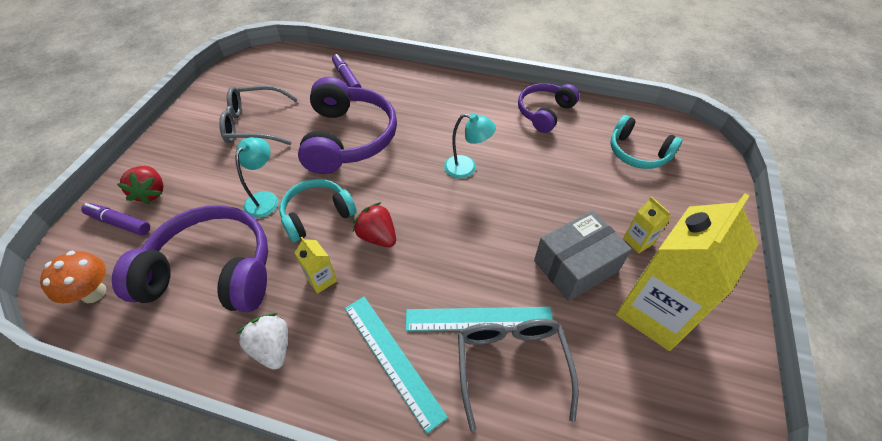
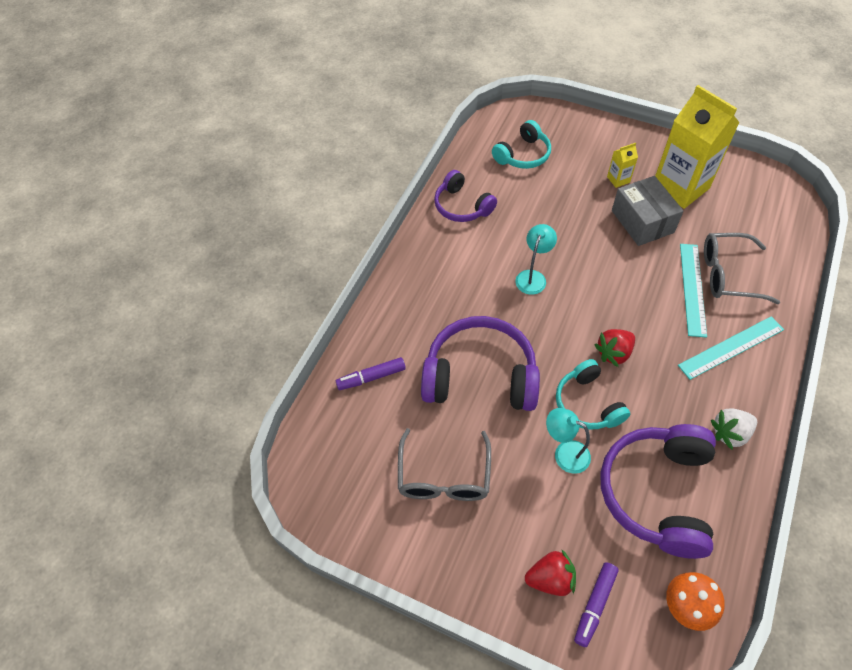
camera: 80 degrees left, 5 degrees up
(321, 279) = (661, 398): yellow carton -> none

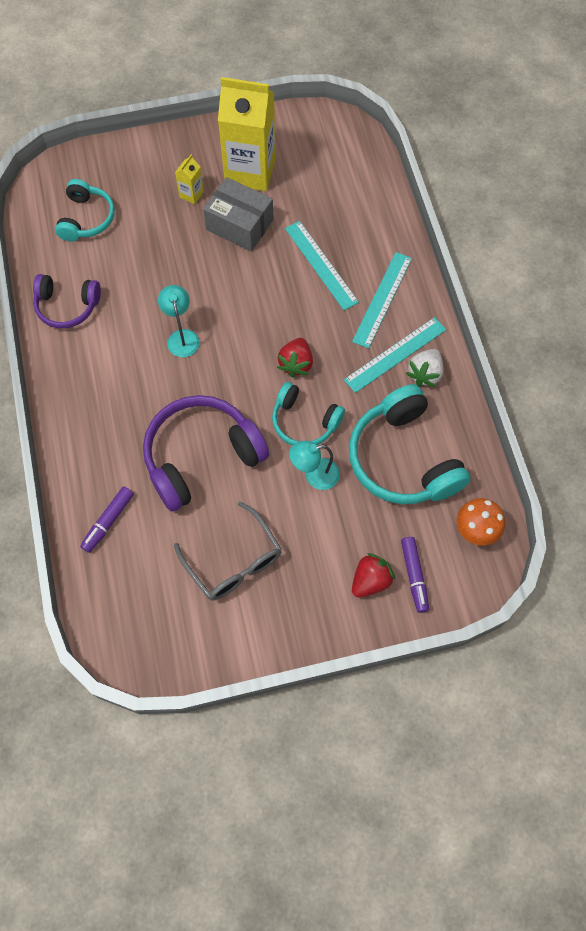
camera: 40 degrees left, 10 degrees up
(657, 493) = (403, 458): purple headphones -> turquoise headphones
(712, 400) = (395, 354): none -> turquoise ruler
(728, 274) = (340, 234): grey glasses -> none

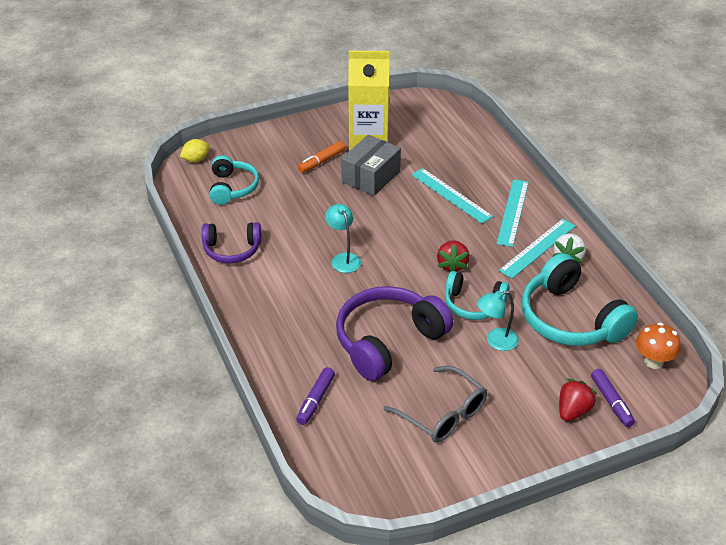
camera: 10 degrees left, 25 degrees down
(56, 172) = (196, 159): none -> yellow lemon
(191, 194) = (321, 161): yellow carton -> orange marker
(239, 225) = (371, 177): grey box -> grey box turned 75 degrees counterclockwise

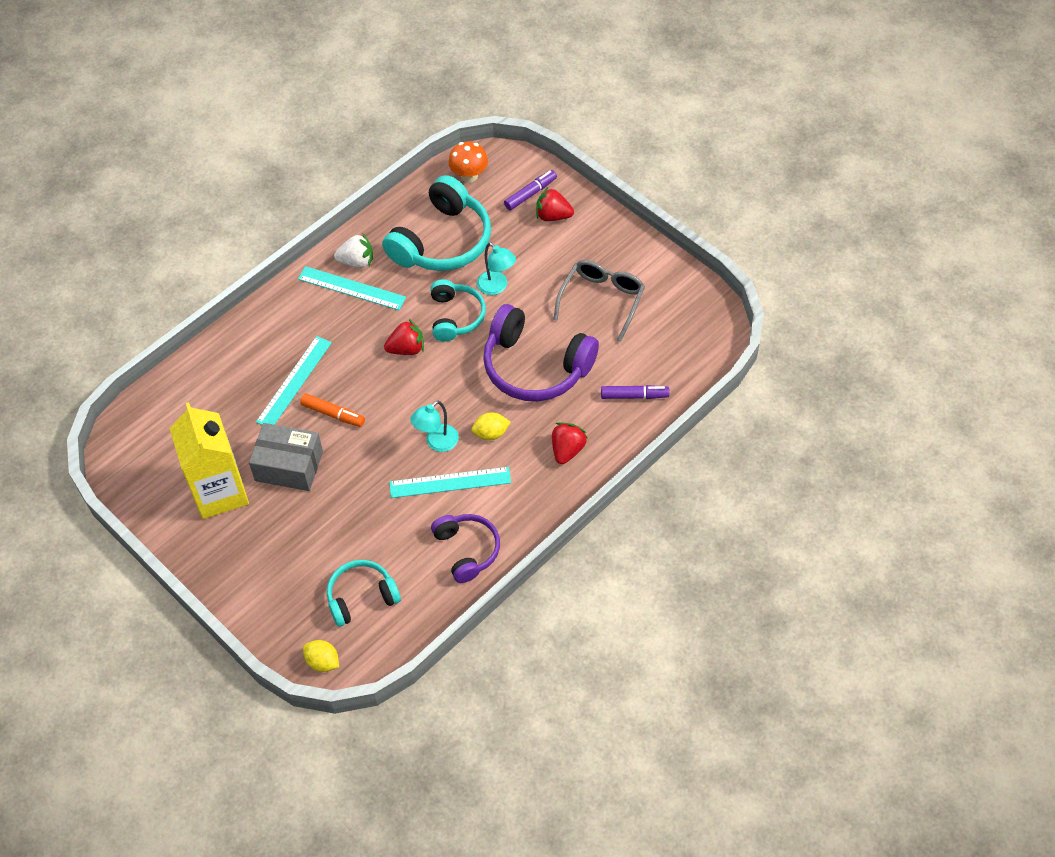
camera: 110 degrees left, 15 degrees up
(286, 335) = (567, 450): none -> red strawberry
(321, 161) = (277, 525): orange marker -> orange marker (333, 414)
(333, 292) = (491, 433): none -> yellow lemon
(513, 212) = (302, 322): turquoise ruler -> turquoise ruler (450, 482)

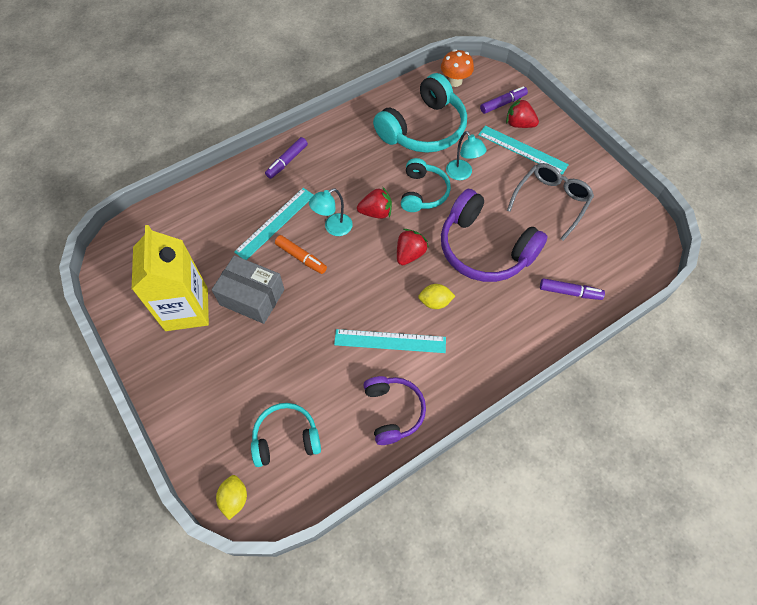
camera: 10 degrees right, 5 degrees up
(290, 309) = (287, 161): none -> purple marker
(323, 662) = (234, 498): yellow lemon -> yellow lemon turned 45 degrees clockwise
(351, 288) = (341, 153): turquoise ruler -> turquoise ruler (522, 149)
(357, 261) = (350, 133): white strawberry -> none
(437, 443) = (385, 301): turquoise lamp -> turquoise lamp (333, 228)
(567, 450) = (502, 331): red strawberry -> red strawberry (409, 254)

